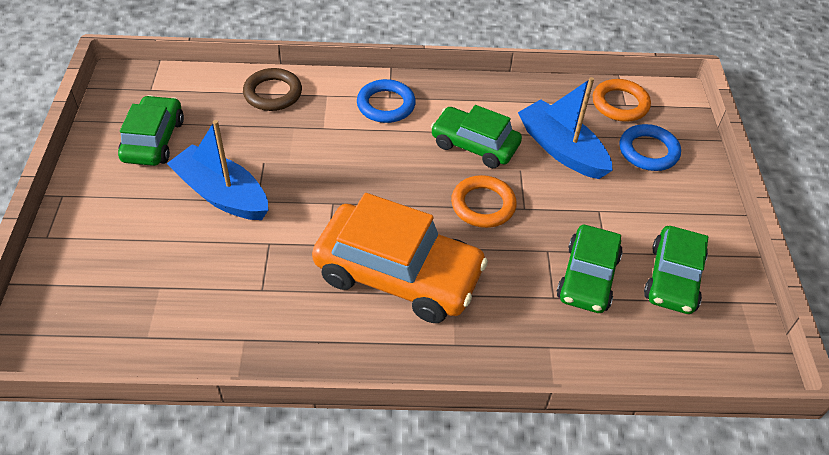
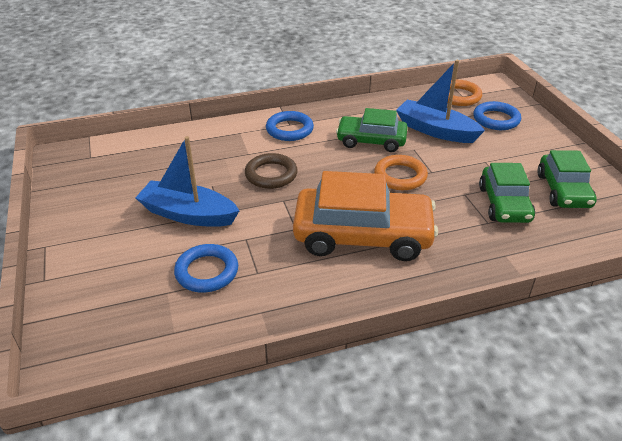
camera: 15 degrees left, 10 degrees down
(154, 140) = (110, 190): green car -> none
(210, 273) = (207, 271): none -> blue ring
(273, 93) = (195, 139): brown ring -> brown ring (271, 174)

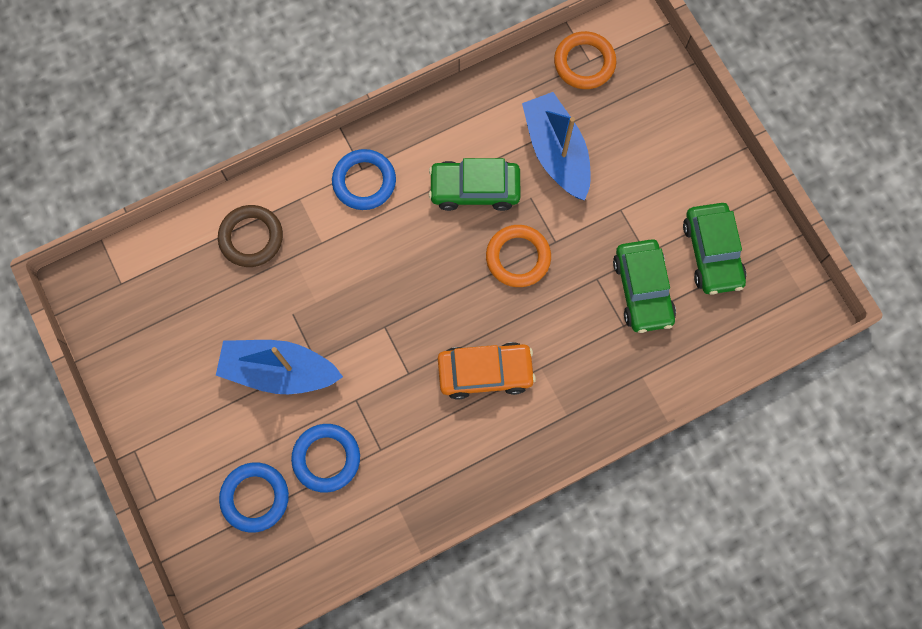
camera: 10 degrees left, 35 degrees up
(271, 174) = (360, 281): brown ring -> brown ring (251, 238)
(362, 235) = (485, 372): orange car -> orange car, size x0.61
(435, 131) = (556, 152): blue boat -> blue boat turned 45 degrees clockwise
(496, 119) = (635, 113): blue ring -> blue ring (255, 497)

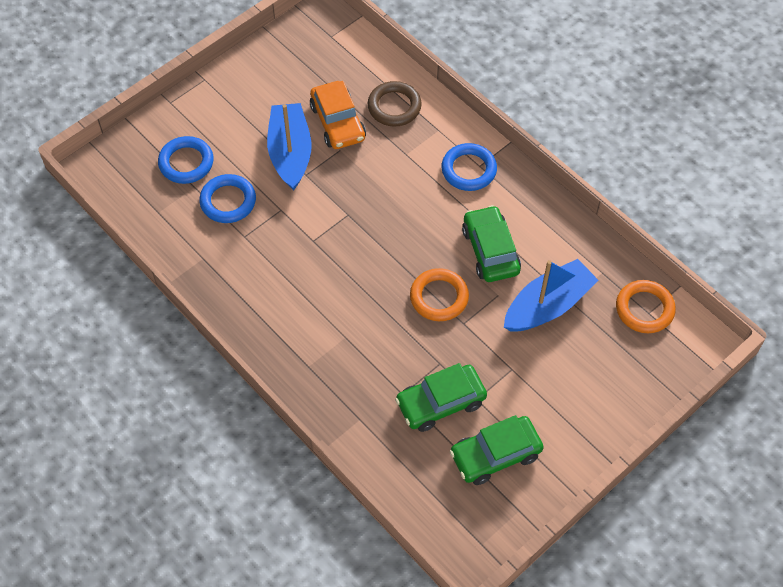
camera: 75 degrees right, 15 degrees down
(485, 372) = (329, 296): orange car -> orange car (338, 122)

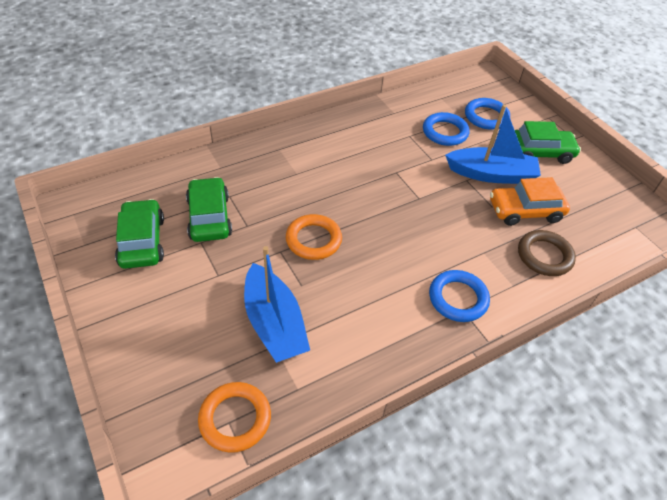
camera: 100 degrees right, 10 degrees down
(490, 250) = (354, 292): green car -> green car (539, 152)

